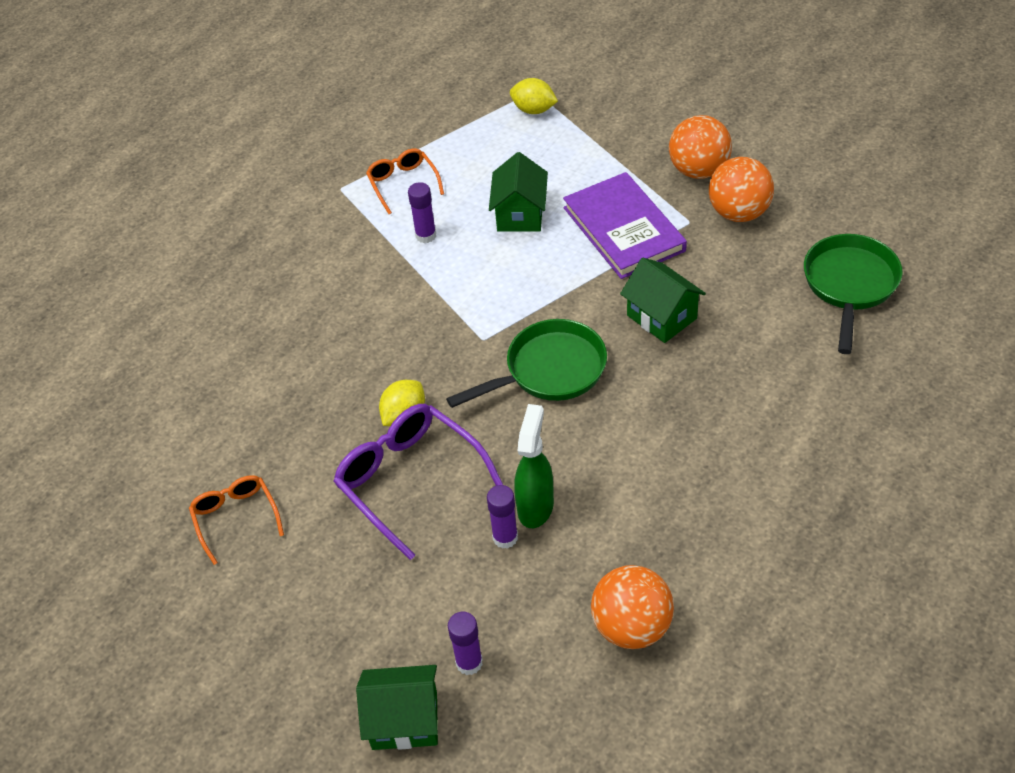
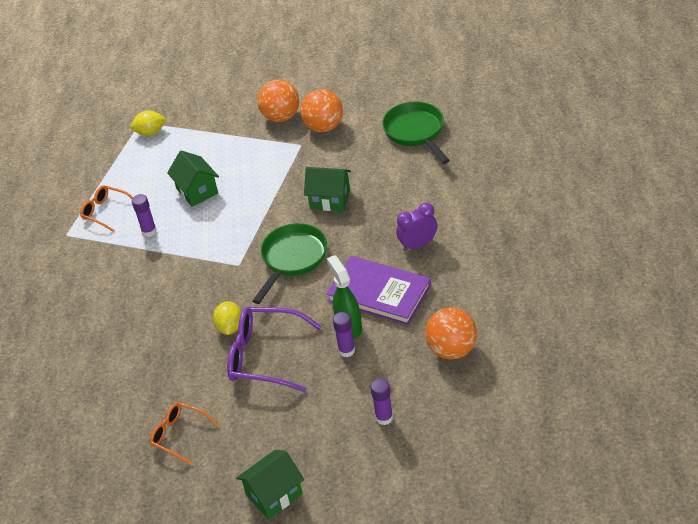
camera: 35 degrees left, 5 degrees down
(404, 720) = (376, 464): green house -> green house (274, 494)
(623, 229) = (266, 167): purple book -> purple book (379, 293)
(716, 448) = (418, 245): none -> purple clock

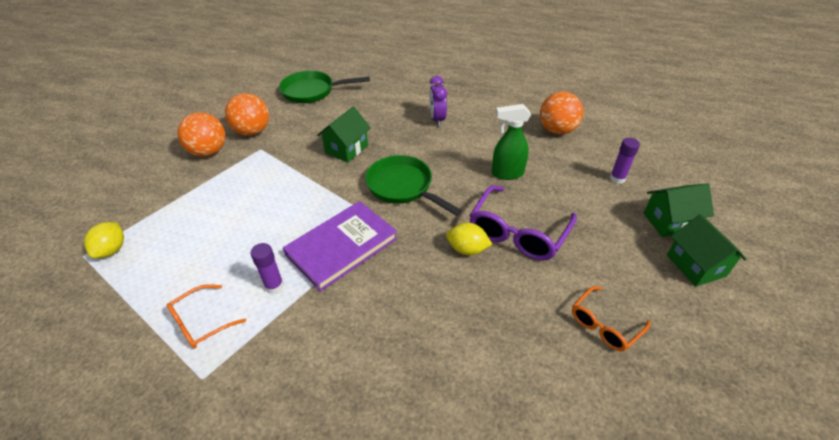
camera: 75 degrees left, 0 degrees up
(197, 191) = (249, 231): green house -> green house (669, 222)
(346, 350) = (534, 181): purple glue stick -> none
(379, 293) = (477, 149): purple book -> purple book (342, 247)

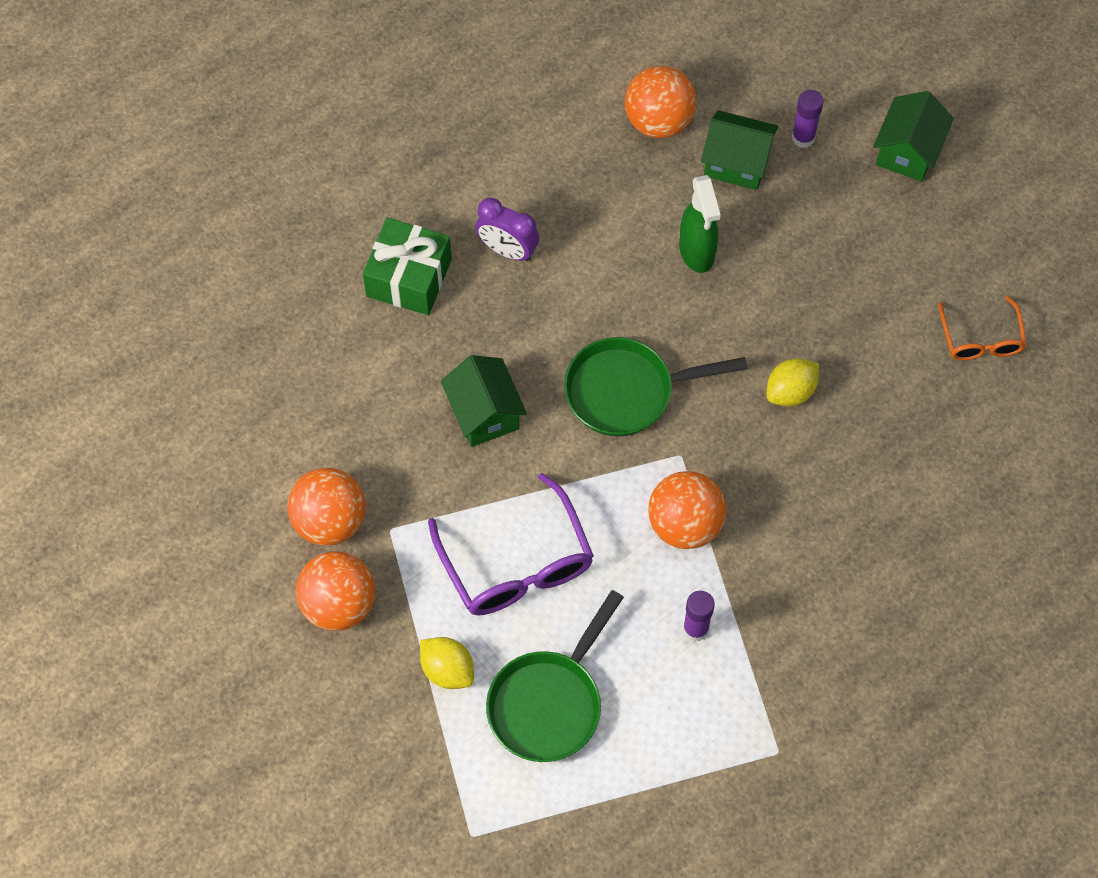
camera: 55 degrees left, 20 degrees up
(112, 250) = (487, 797): yellow lemon -> yellow lemon (447, 670)
(201, 322) = (697, 728): orange glasses -> none
(312, 91) = (274, 379): green pan -> green pan (549, 703)
(342, 247) = (685, 524): purple book -> orange ball
(394, 101) = (409, 278): none -> green gift
(507, 173) = (697, 252): green spray bottle -> green spray bottle turned 45 degrees counterclockwise
(518, 233) = (805, 320): purple glasses -> purple glasses (516, 563)
(695, 265) = (978, 188): green house -> green house (736, 163)

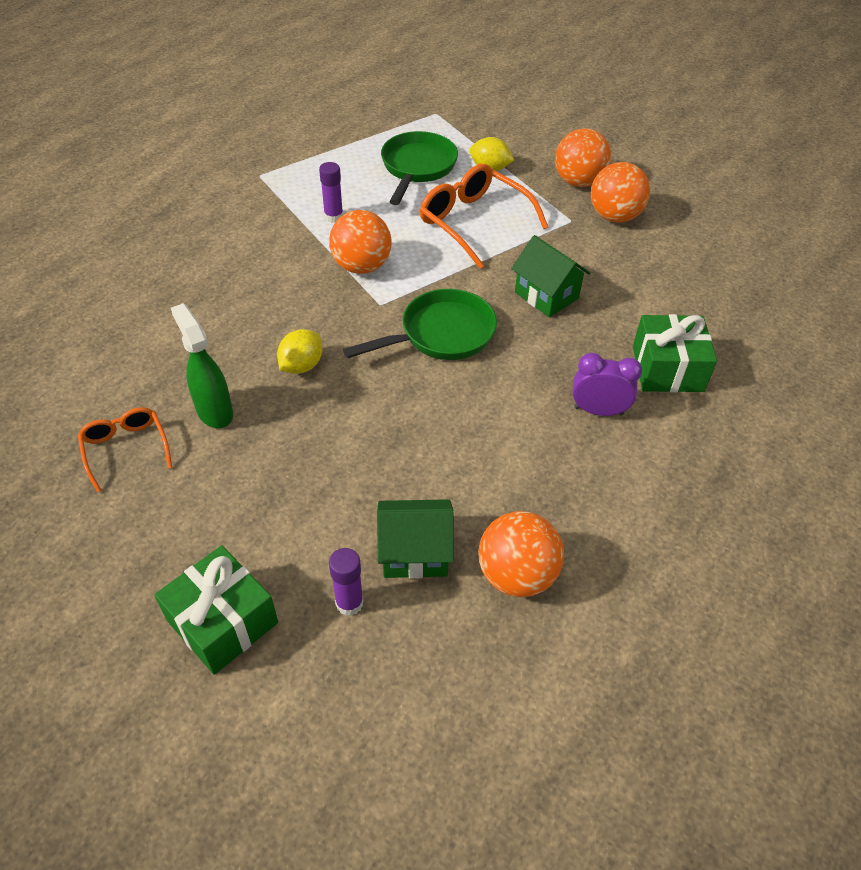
camera: 160 degrees right, 15 degrees down
(516, 563) = (474, 222): purple glasses -> orange glasses
(697, 252) = (424, 454): green spray bottle -> green spray bottle (214, 411)
(907, 151) = (223, 622): green house -> green gift

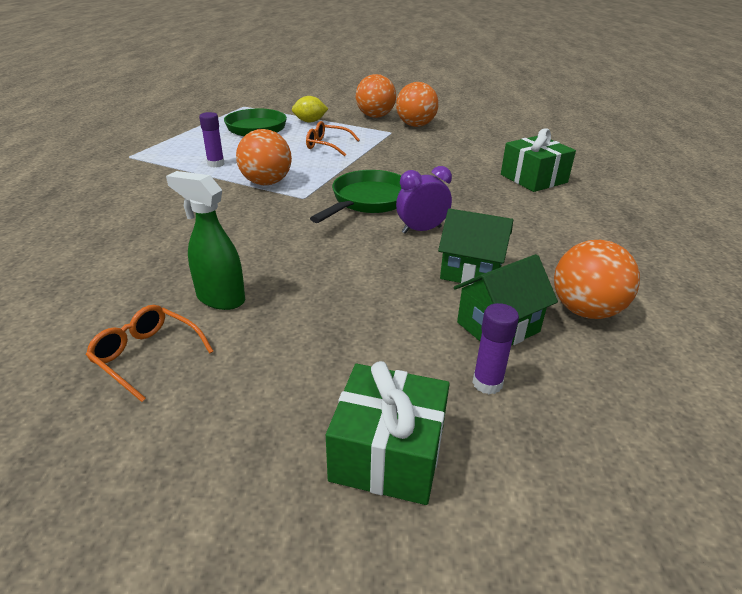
camera: 30 degrees left, 15 degrees down
(301, 366) = (274, 247): yellow lemon -> none
(474, 222) = (327, 145): orange glasses -> orange glasses, size x0.59
(546, 295) = (417, 166): green house -> green house (471, 271)
(598, 411) = (520, 208): purple clock -> purple clock (421, 230)

